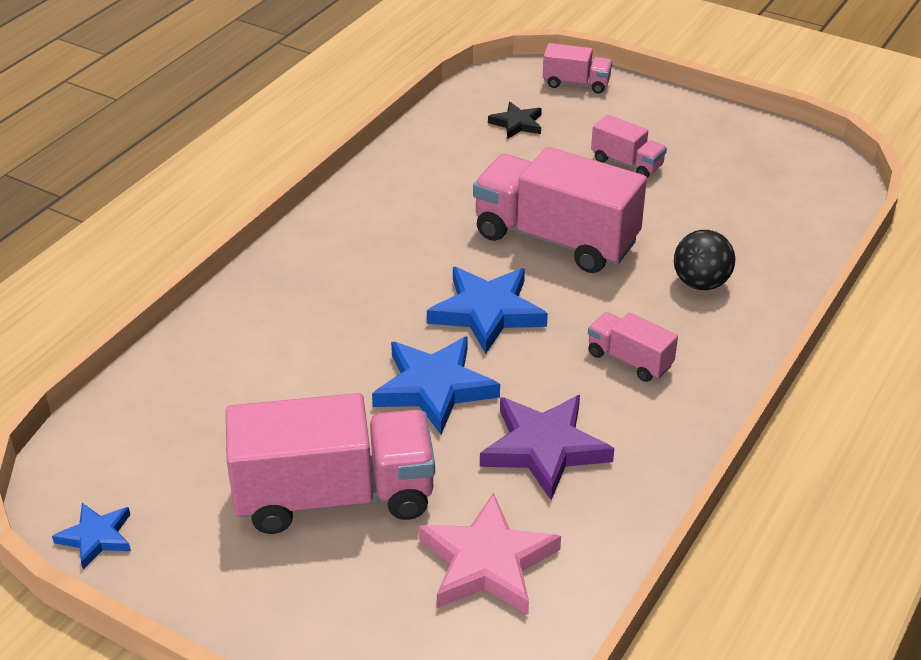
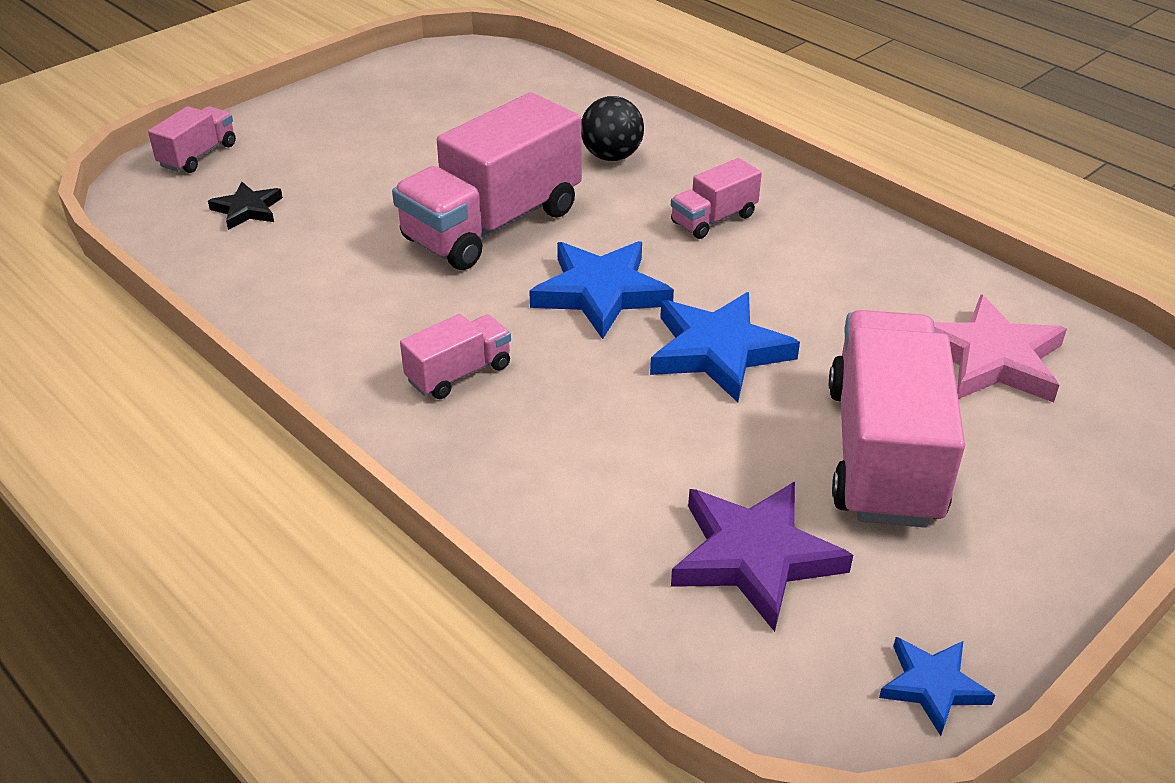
camera: 75 degrees left, 0 degrees up
(544, 448) = (832, 294): purple star -> purple star (754, 557)
(627, 163) = (382, 155): pink truck -> pink truck (459, 373)

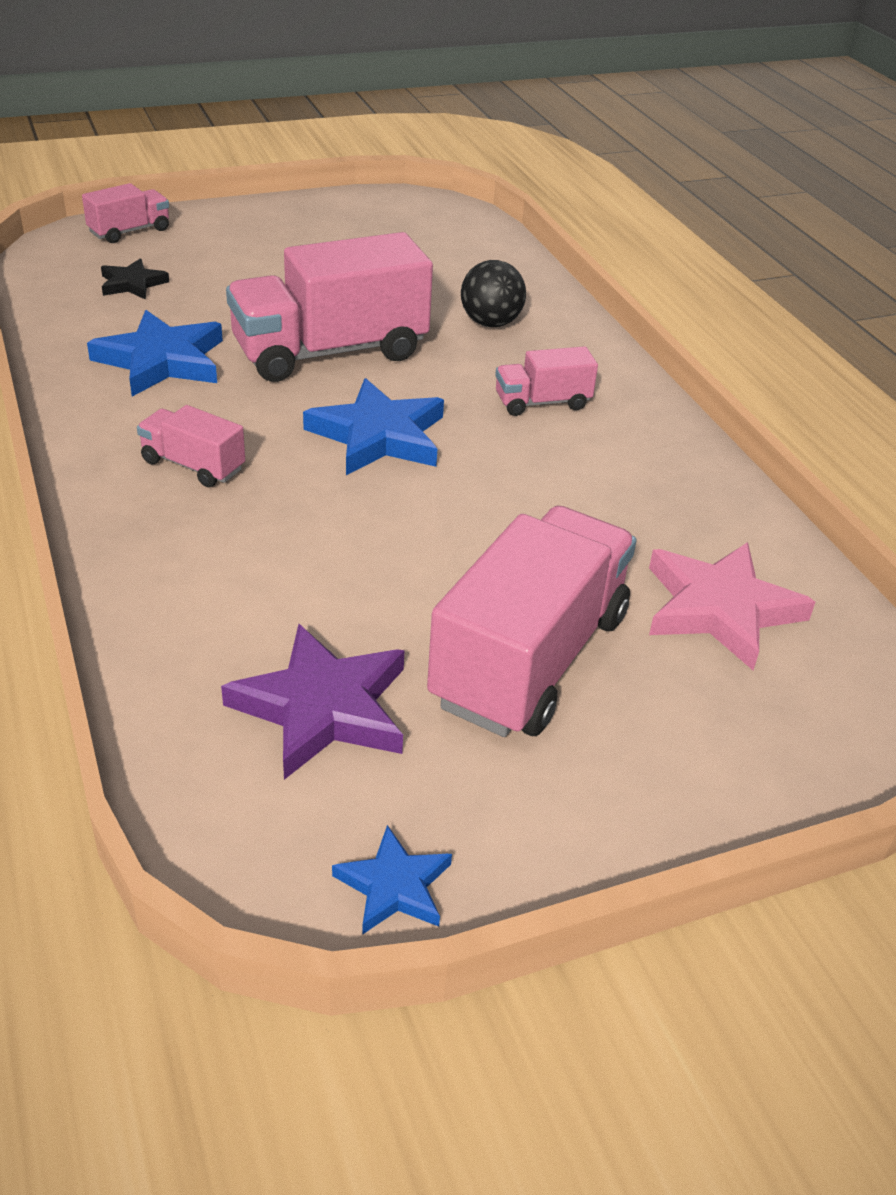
camera: 20 degrees right, 0 degrees up
(459, 373) = (193, 465): pink truck -> pink truck turned 135 degrees counterclockwise
(718, 351) = (445, 518): blue star -> blue star (161, 361)

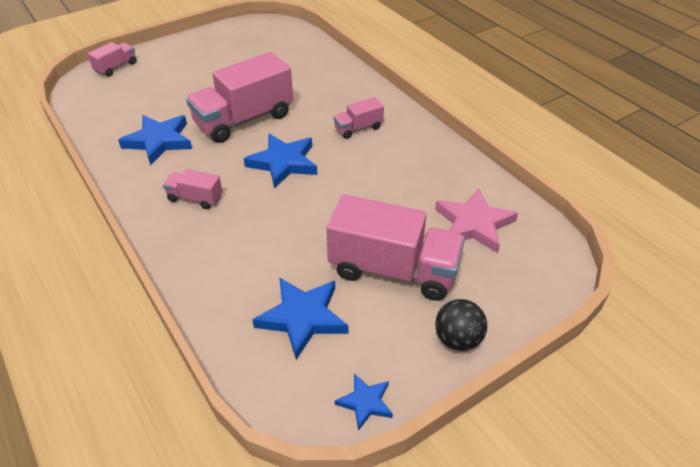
camera: 10 degrees left, 5 degrees up
(132, 284) = (128, 99): black star -> none
(322, 707) = (302, 318): purple star -> blue star
(490, 323) = (319, 88): black ball -> black ball (457, 339)
(530, 659) = (393, 270): pink truck -> pink truck turned 90 degrees clockwise

